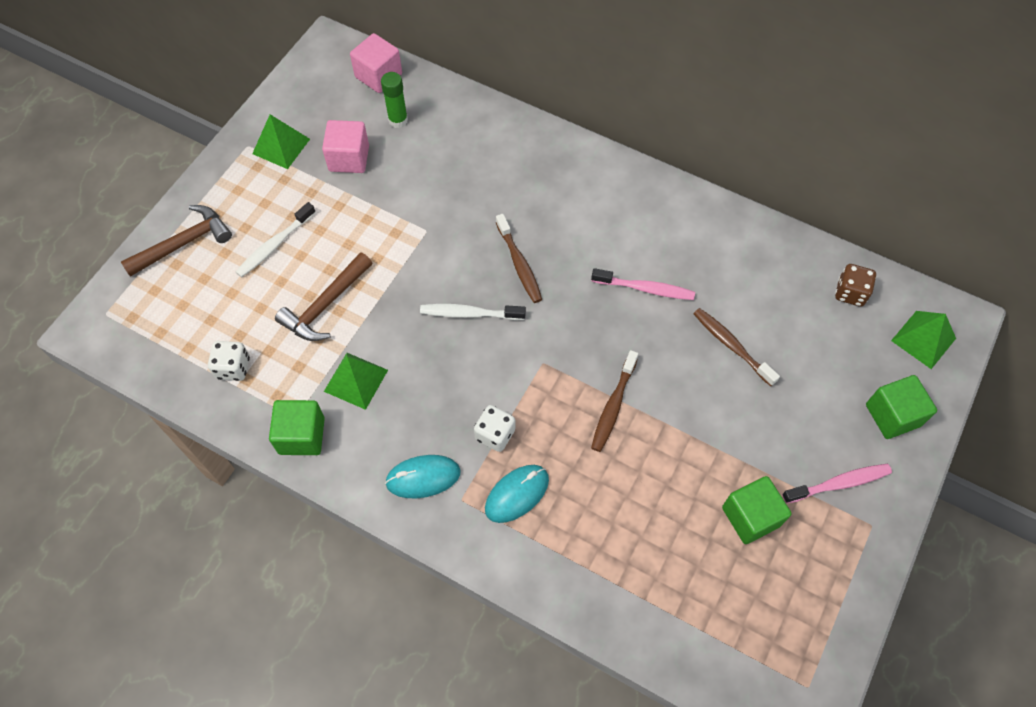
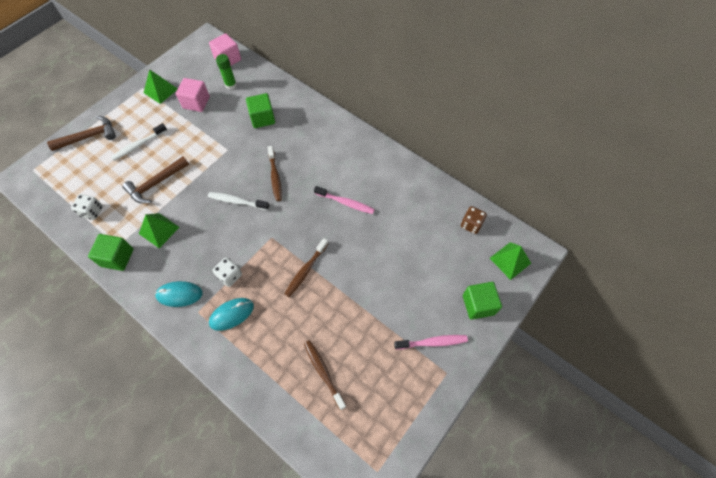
camera: 10 degrees right, 0 degrees up
(731, 346) = (388, 245): brown toothbrush -> brown toothbrush (323, 372)
(750, 516) = (371, 353): green cube -> green cube (262, 118)

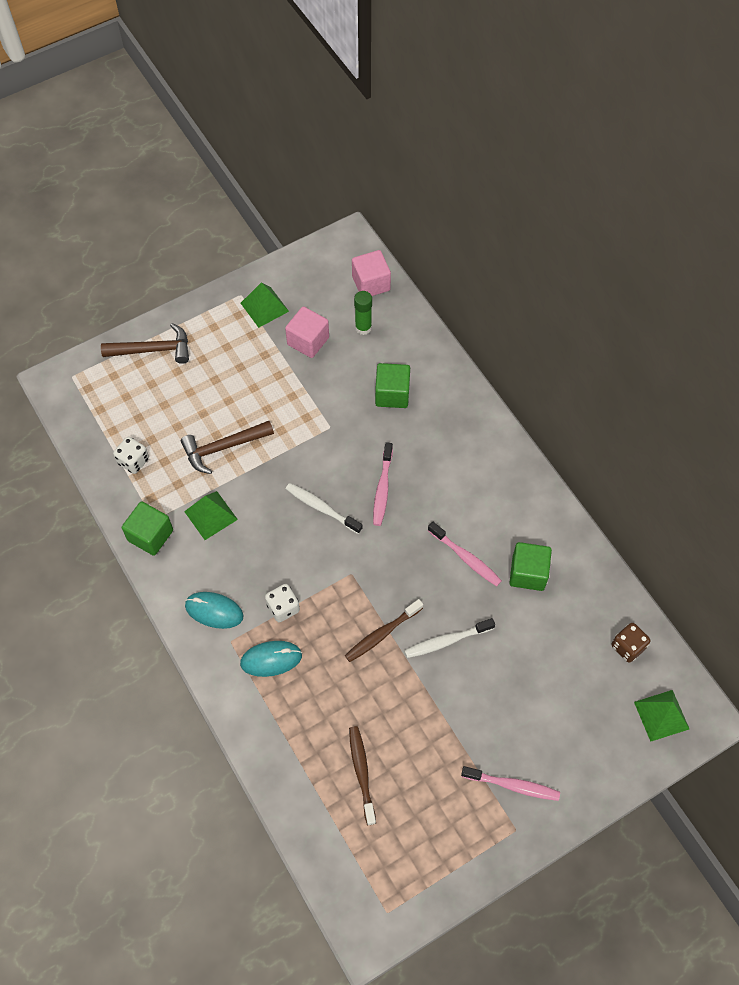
camera: 20 degrees right, 0 degrees up
(138, 145) = (214, 383): white toothbrush -> white toothbrush (446, 641)
(275, 177) = (382, 489): brown toothbrush -> pink toothbrush
(478, 305) = (592, 759): green cube -> green cube (528, 573)

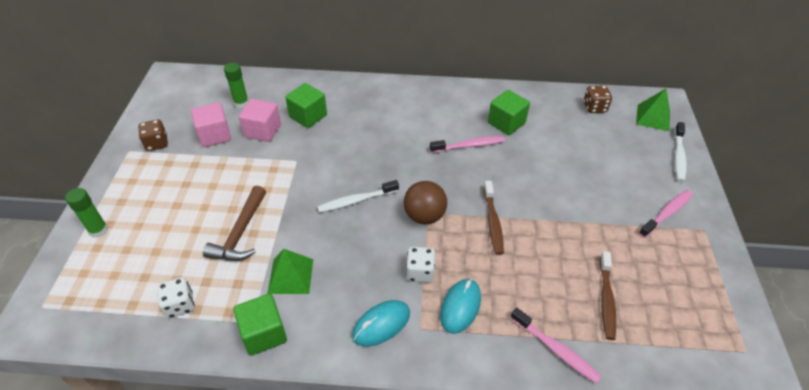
camera: 55 degrees left, 15 degrees down
(153, 349) = (98, 230): brown hammer -> green glue stick
(264, 307) = (156, 143): green pyramid -> brown dice
(346, 573) = (424, 216): none -> brown ball
(361, 772) = (606, 299): brown toothbrush -> brown toothbrush turned 105 degrees counterclockwise
(371, 283) = (214, 83): pink cube -> pink cube (263, 131)
(382, 489) = (375, 159): pink toothbrush -> pink toothbrush (556, 349)
(446, 641) = (526, 189): white toothbrush -> white toothbrush (678, 156)

